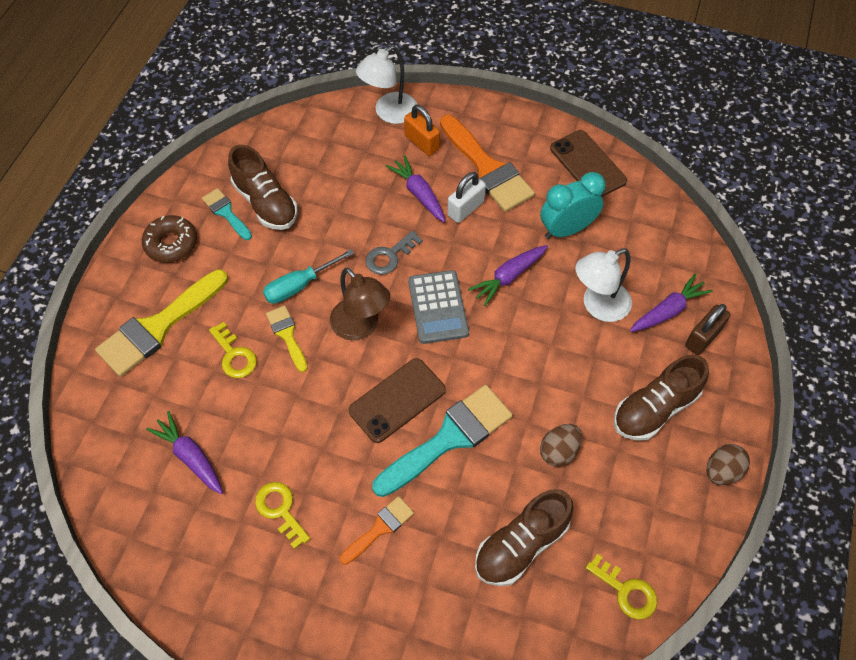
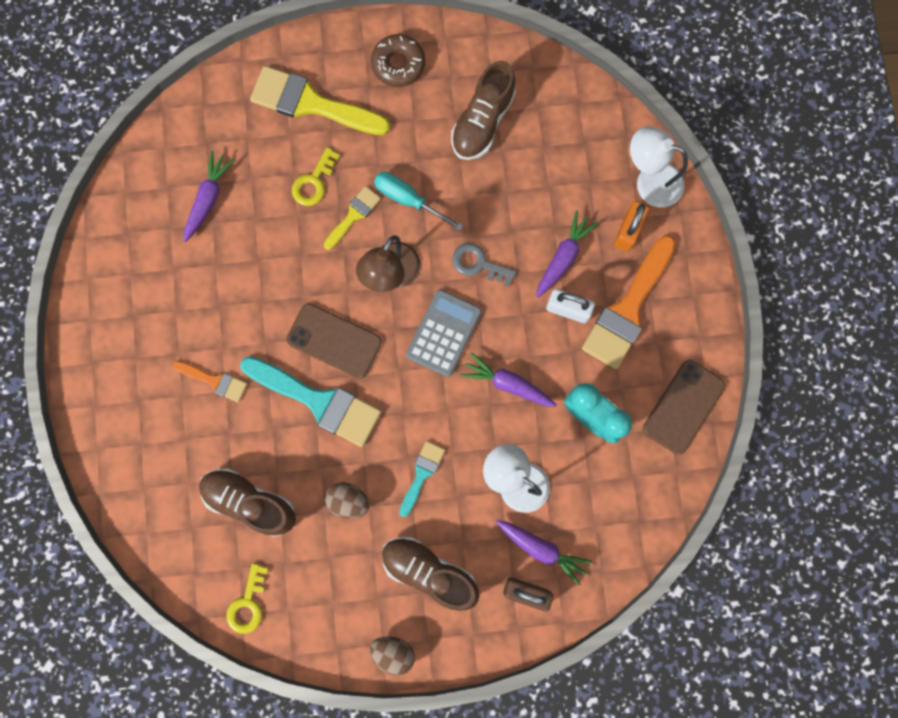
camera: 65 degrees right, 20 degrees up
(226, 212) = (454, 92): turquoise brush -> turquoise brush (422, 474)
(280, 510) = (195, 294): yellow key -> none
(438, 307) = (444, 333): grey calculator -> grey calculator turned 150 degrees clockwise

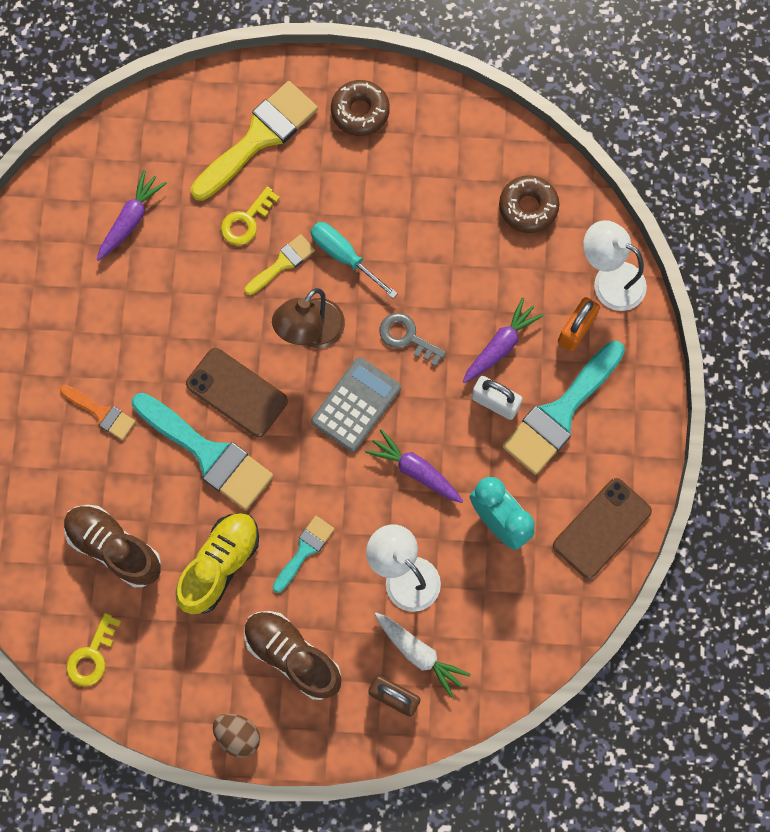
camera: 10 degrees right, 5 degrees down
(311, 103) = (259, 137): yellow brush -> yellow brush turned 105 degrees clockwise
(348, 501) = (220, 565): brown egg -> yellow shoe
(482, 122) = (439, 187): brown shoe -> none
(541, 549) = (419, 653): purple carrot -> white carrot
(565, 127) = (528, 207): none -> brown donut
(627, 309) = (560, 413): orange brush -> turquoise brush

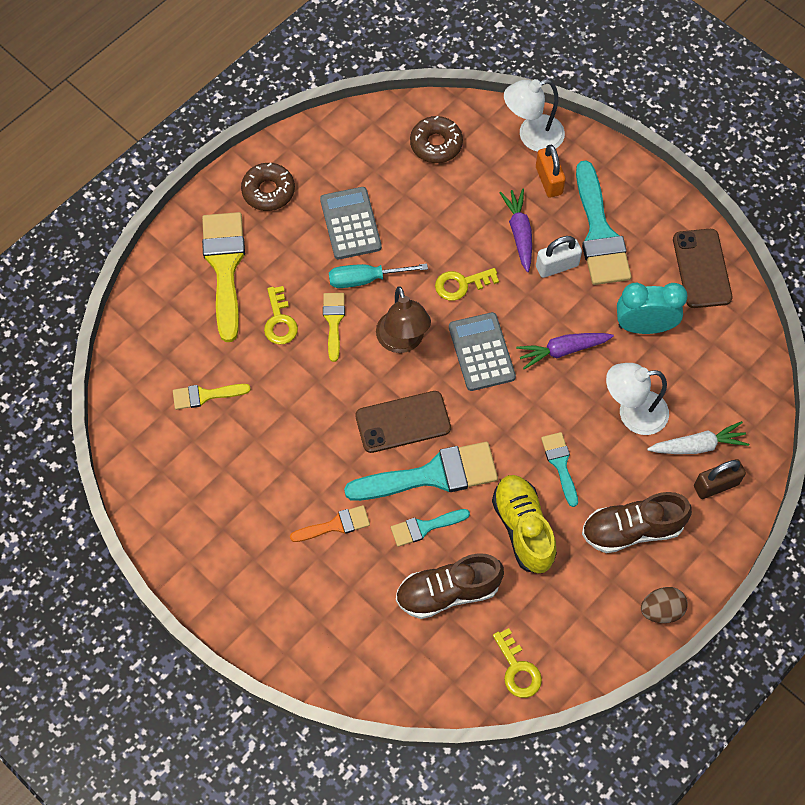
camera: 50 degrees left, 10 degrees down
(131, 220) = (205, 395): purple carrot -> yellow brush
(156, 484) = (424, 527): none -> turquoise brush
(387, 202) = (350, 224): none -> grey calculator
(407, 337) = (461, 284): grey key -> yellow key

